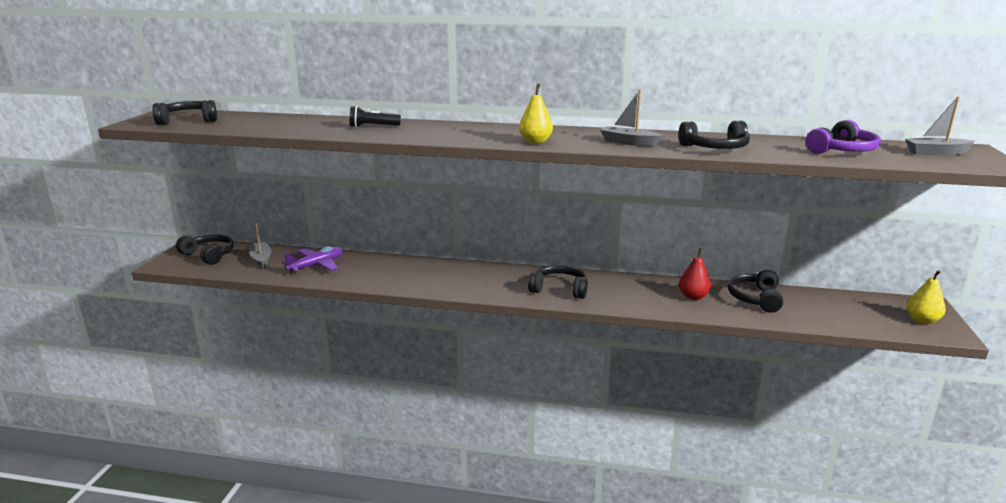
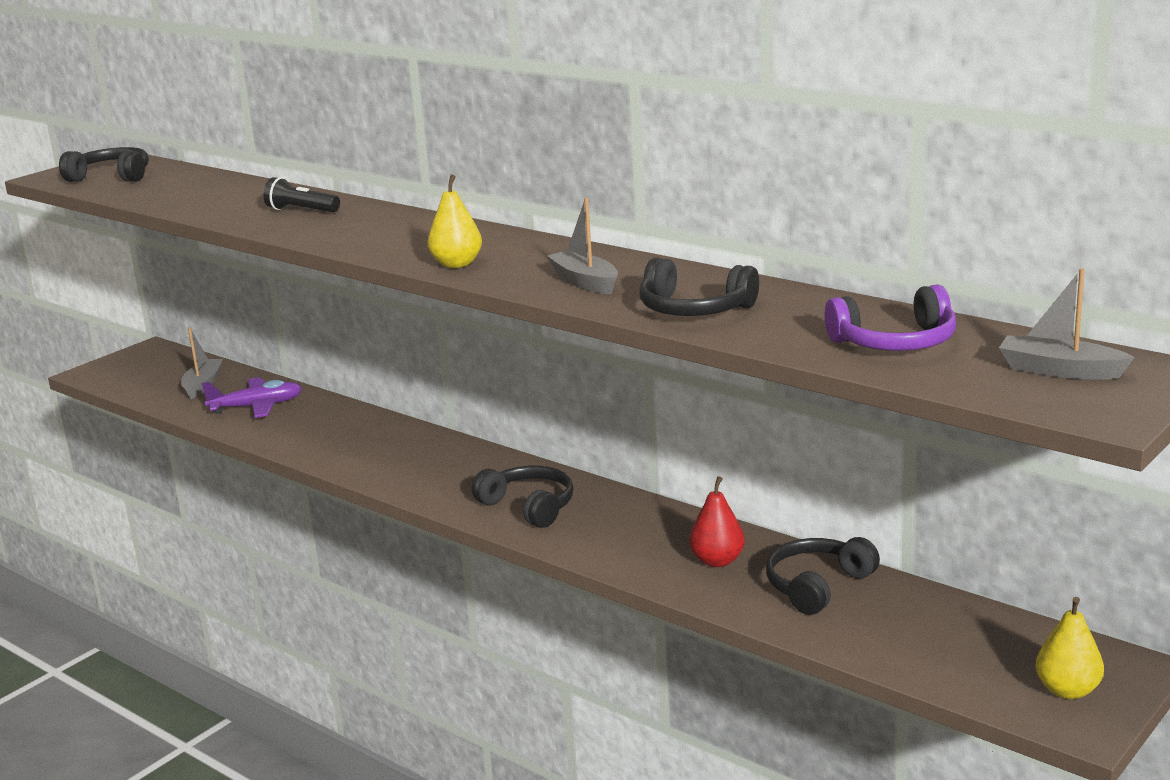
camera: 30 degrees right, 0 degrees up
(209, 255) = (151, 368): black headphones -> none

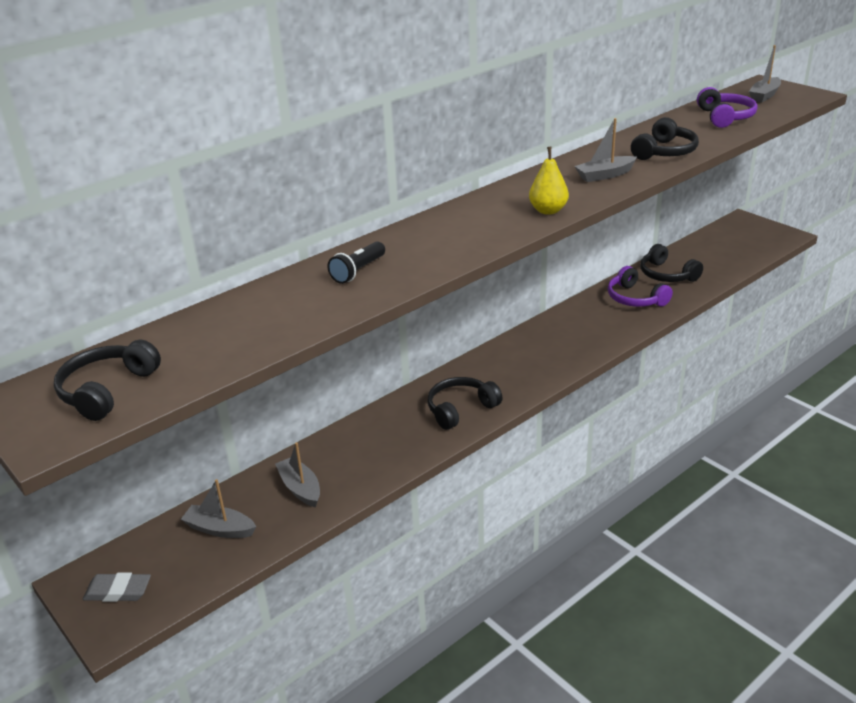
camera: 80 degrees left, 10 degrees up
(134, 365) = (118, 591): none -> grey eraser
(256, 407) = (300, 488): purple plane -> grey boat
(529, 506) = (549, 355): black headphones -> black headphones (460, 409)
(717, 561) = (635, 298): red pear -> purple headphones
(1067, 690) = (762, 233): yellow pear -> none

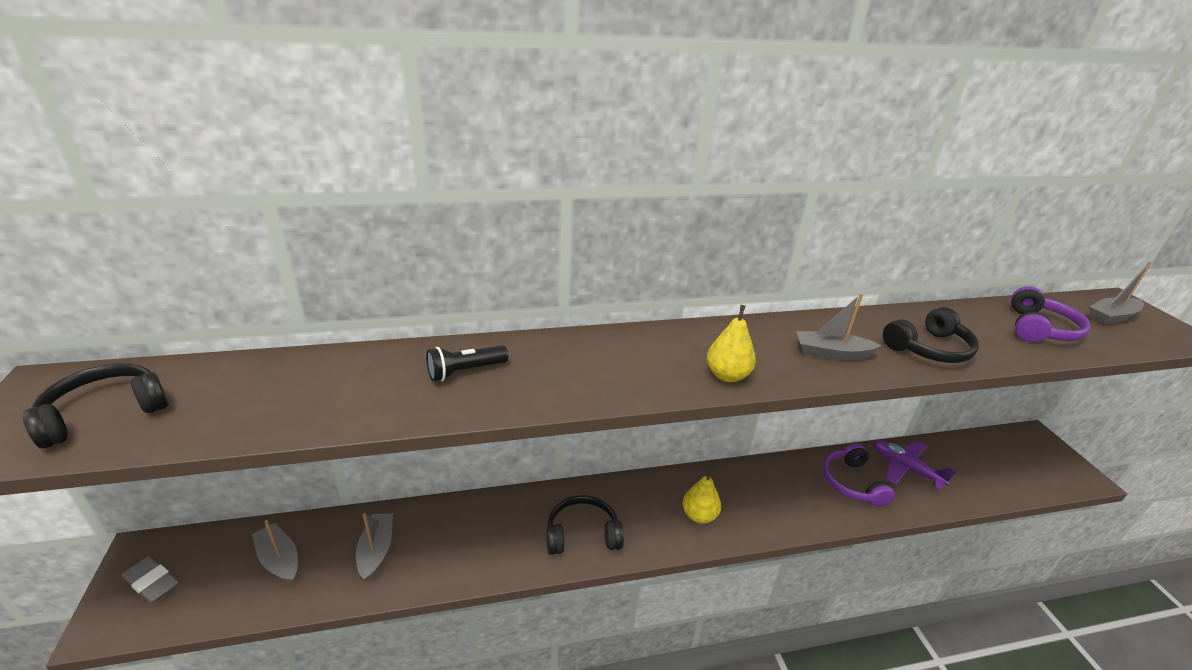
camera: 25 degrees right, 0 degrees up
(540, 362) = (699, 515): none -> yellow pear
(666, 275) = (905, 468): black headphones -> purple plane

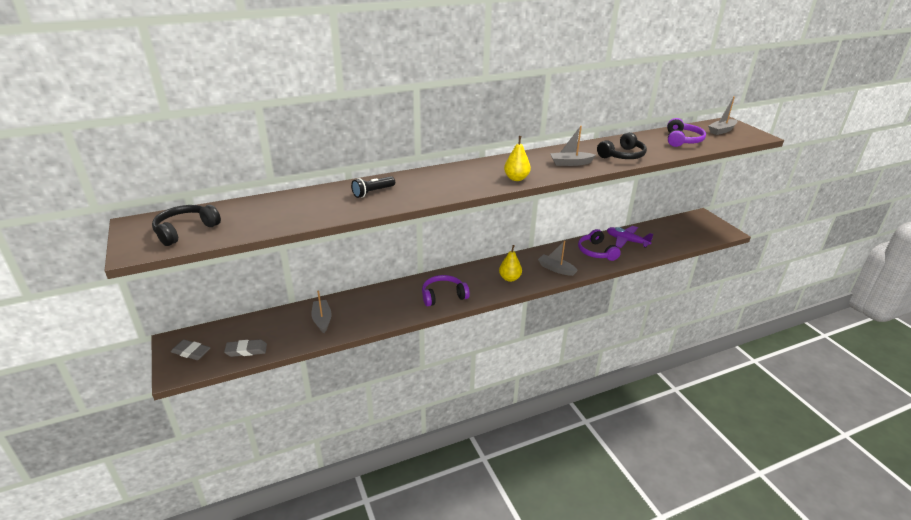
camera: 10 degrees left, 0 degrees up
(234, 595) = (246, 350): none -> grey eraser
(279, 559) = (264, 332): grey boat -> grey boat (556, 269)
(582, 534) = (443, 296): black headphones -> purple headphones

